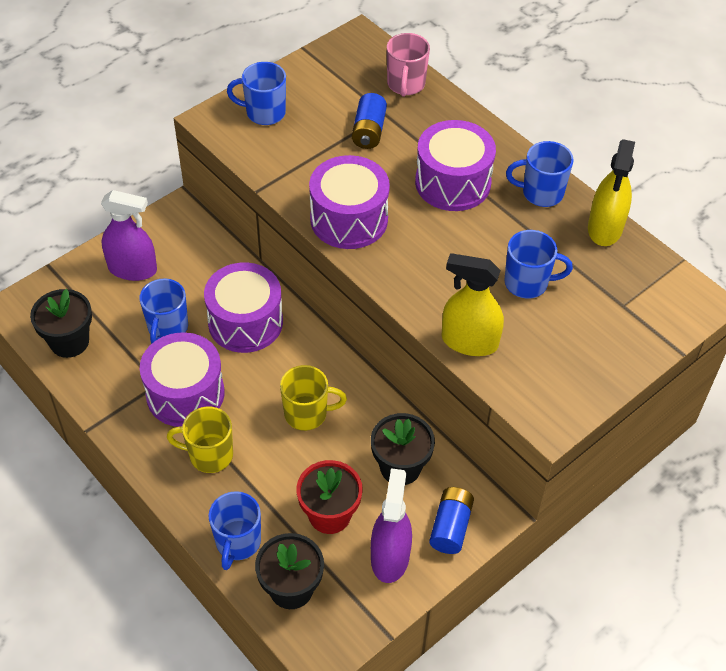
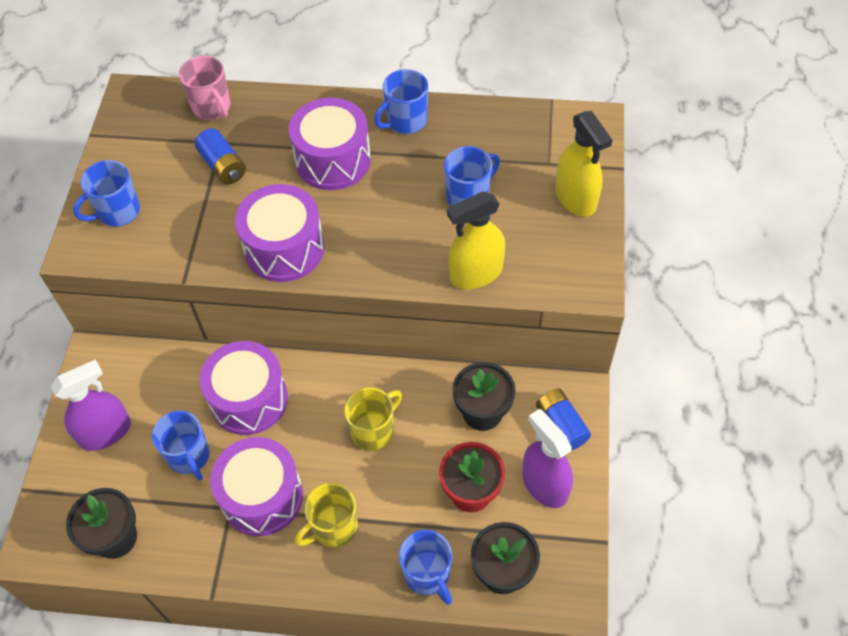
camera: 40 degrees left, 5 degrees up
(605, 228) = (477, 115): yellow spray bottle -> yellow spray bottle (575, 198)

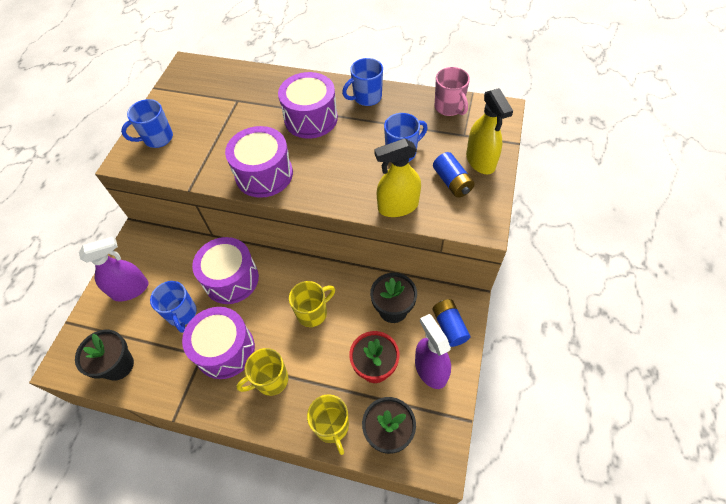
camera: 10 degrees right, 0 degrees up
(212, 108) = (237, 77): pink mug -> pink mug (449, 107)
(223, 166) = (235, 115): blue battery -> blue battery (452, 182)
(427, 575) = (332, 426): blue mug -> yellow mug

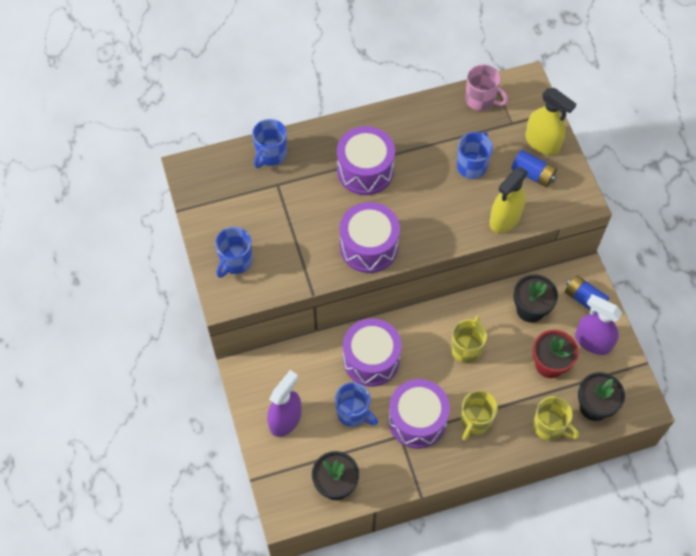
camera: 35 degrees left, 5 degrees up
(366, 98) = (399, 124): blue mug -> blue mug (271, 155)

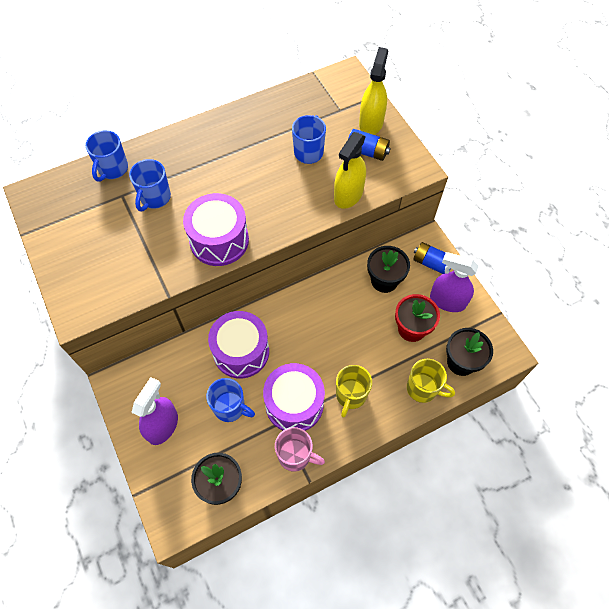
camera: 10 degrees left, 0 degrees up
(235, 262) = (85, 275): blue mug -> blue mug (155, 198)
(365, 170) = (207, 170): purple drum -> none
(466, 348) = (331, 326): yellow mug -> none
(481, 100) = (308, 94): pink mug -> pink mug (295, 456)
(542, 142) = (371, 123): yellow spray bottle -> yellow spray bottle turned 105 degrees counterclockwise

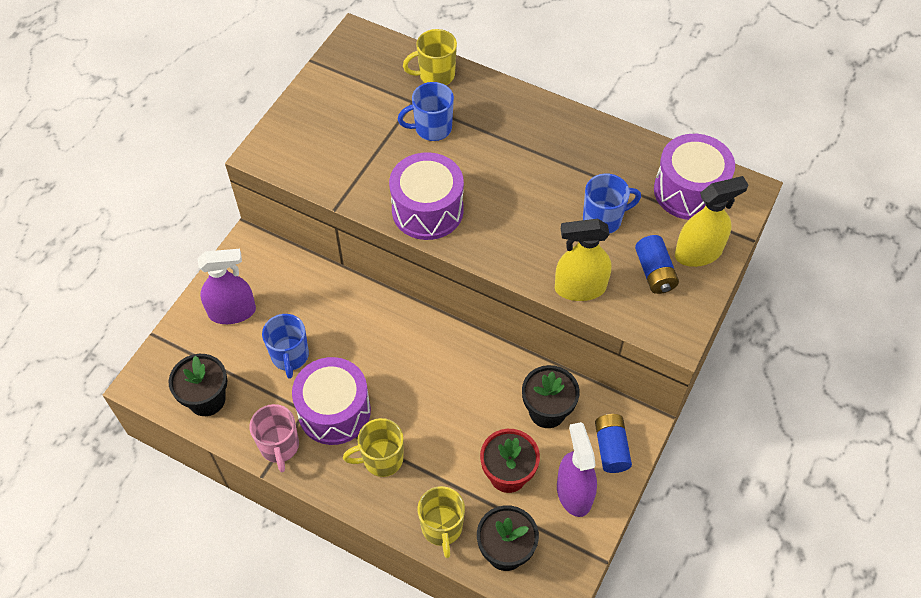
camera: 55 degrees right, 5 degrees down
(113, 169) = (435, 75): blue mug -> yellow mug
(241, 352) = (356, 327): purple drum -> purple drum (689, 191)

